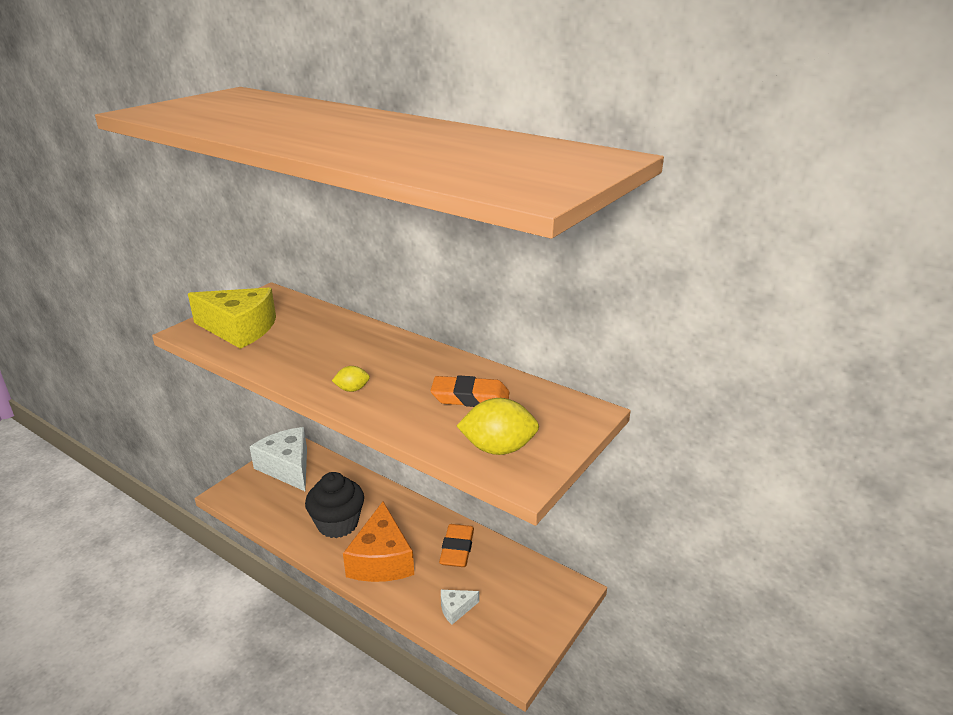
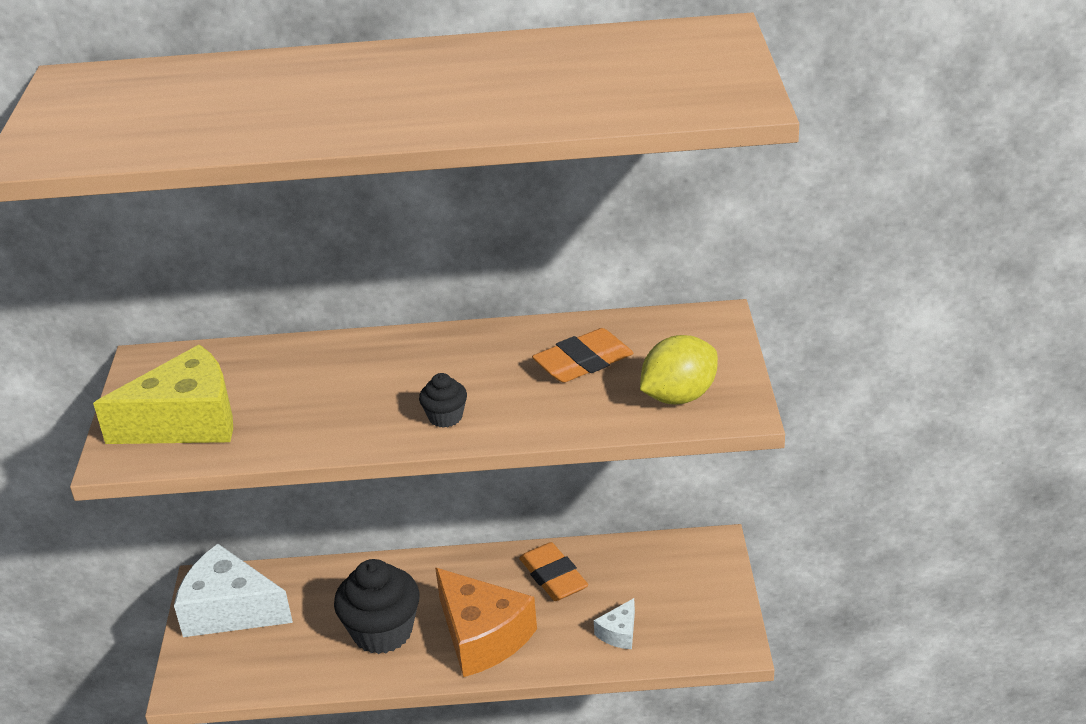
camera: 35 degrees left, 5 degrees up
(352, 389) = (445, 417): yellow lemon -> black cupcake

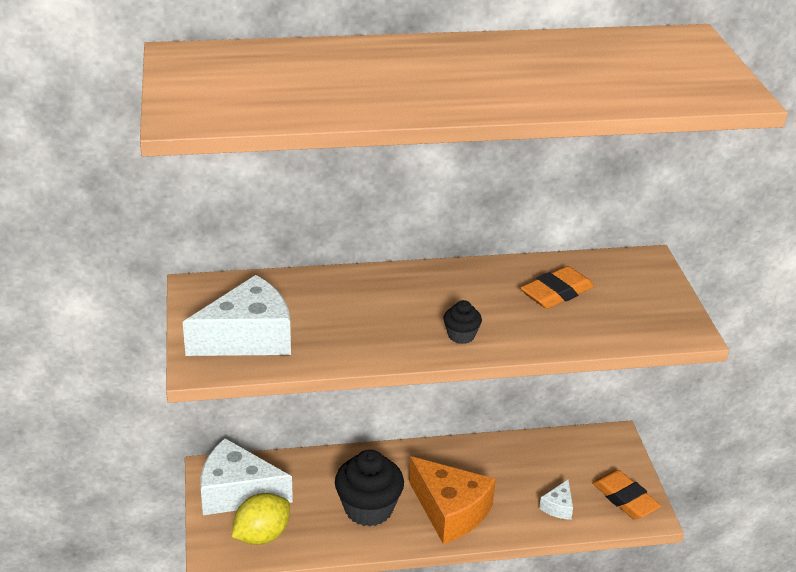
camera: 10 degrees left, 0 degrees up
(186, 421) = (248, 337): yellow cheese -> white cheese
(553, 577) = (496, 463): orange eraser -> orange eraser (625, 499)
(679, 396) = (640, 320): yellow lemon -> yellow lemon (262, 535)

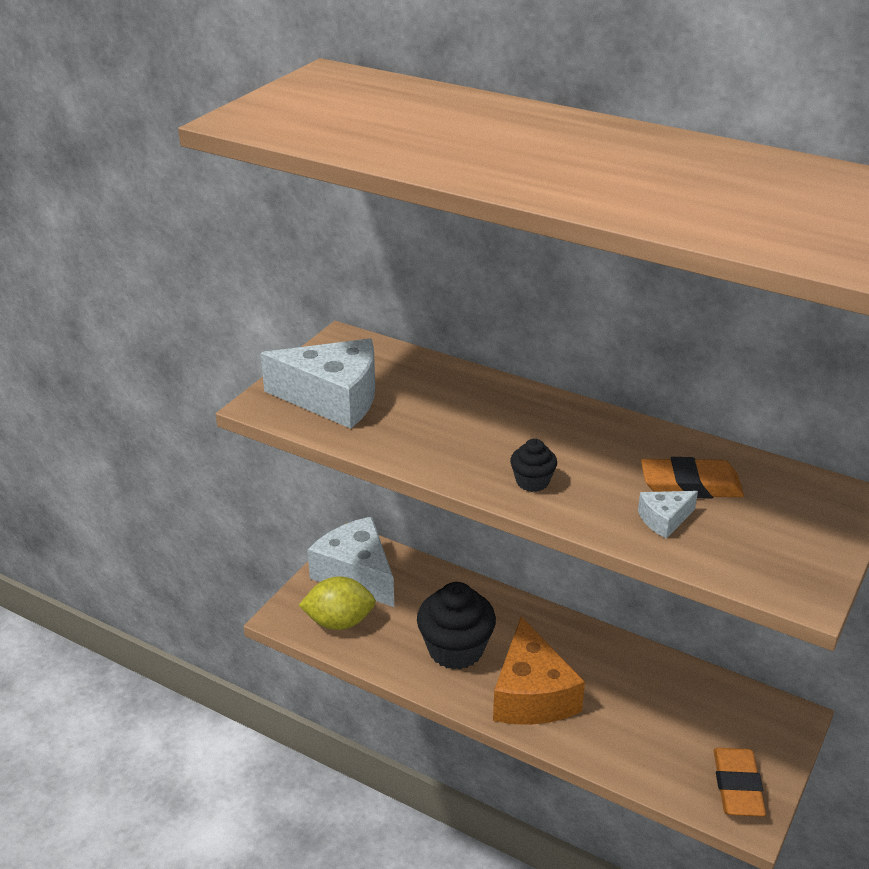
camera: 40 degrees right, 0 degrees up
(558, 507) = (650, 752): white cheese -> white cheese (664, 520)

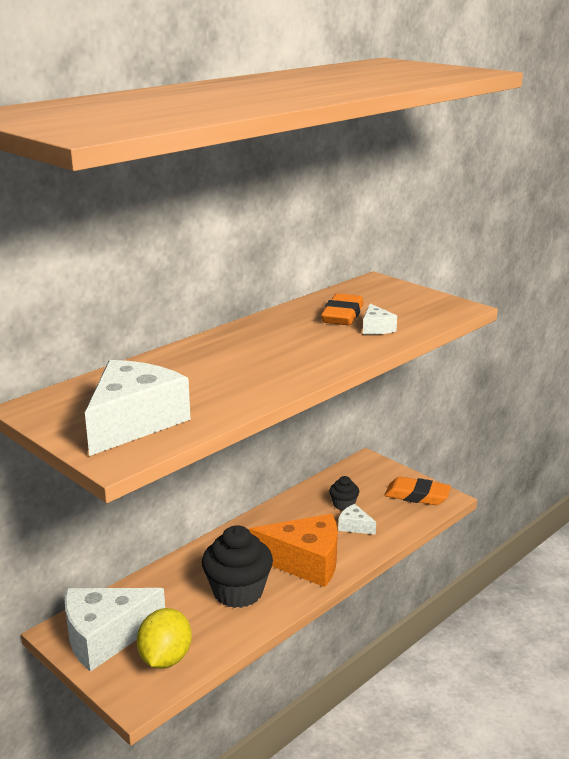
camera: 75 degrees left, 10 degrees down
(532, 482) = (312, 360): black cupcake -> black cupcake (343, 505)
(627, 728) = (354, 526): none -> white cheese

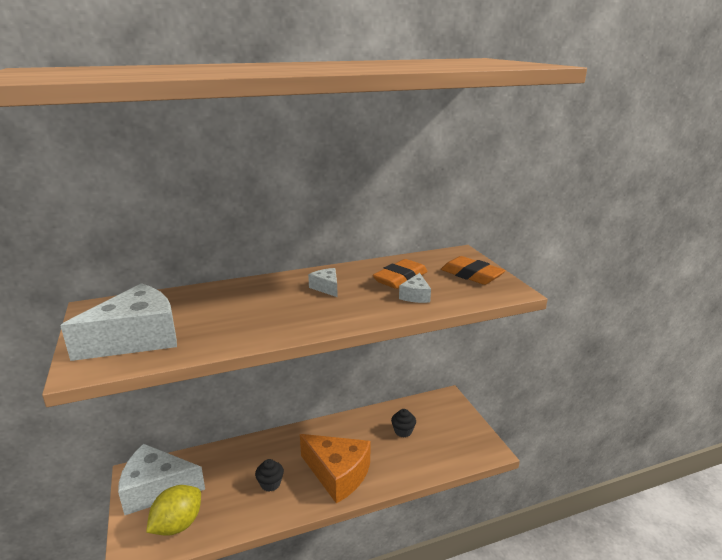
camera: 25 degrees right, 0 degrees up
(238, 592) = (270, 484): black cupcake -> black cupcake, size x0.49
(354, 526) = (398, 454): white cheese -> white cheese (326, 288)
(417, 496) = (468, 441): orange eraser -> orange eraser (471, 275)

